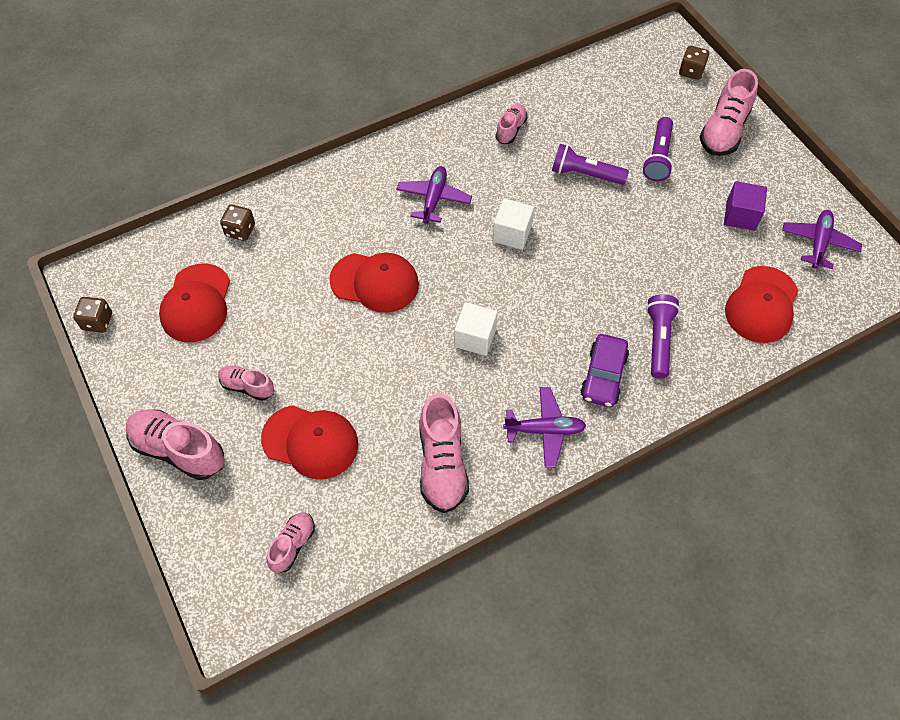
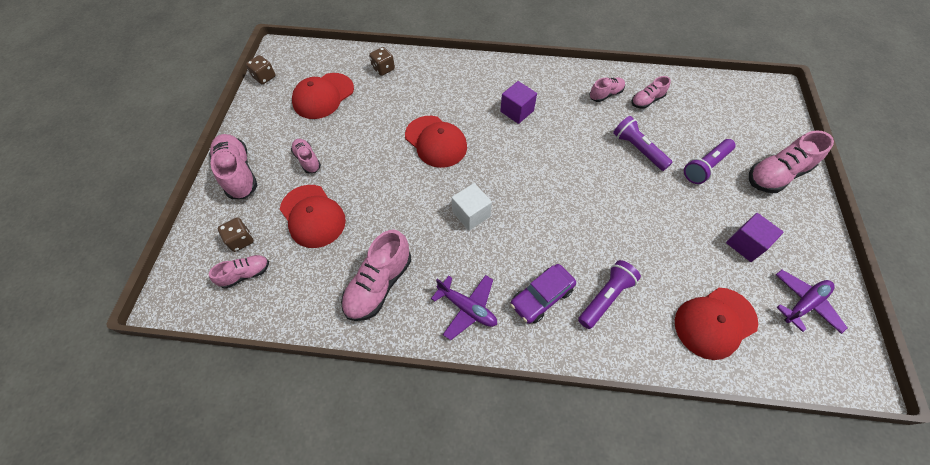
camera: 35 degrees right, 0 degrees up
(434, 199) = (517, 111): purple plane -> purple cube
(512, 234) = (552, 160): white cube -> none
(556, 114) = (647, 100): none -> pink shoe
(691, 71) = (778, 121): brown dice -> brown dice (241, 240)

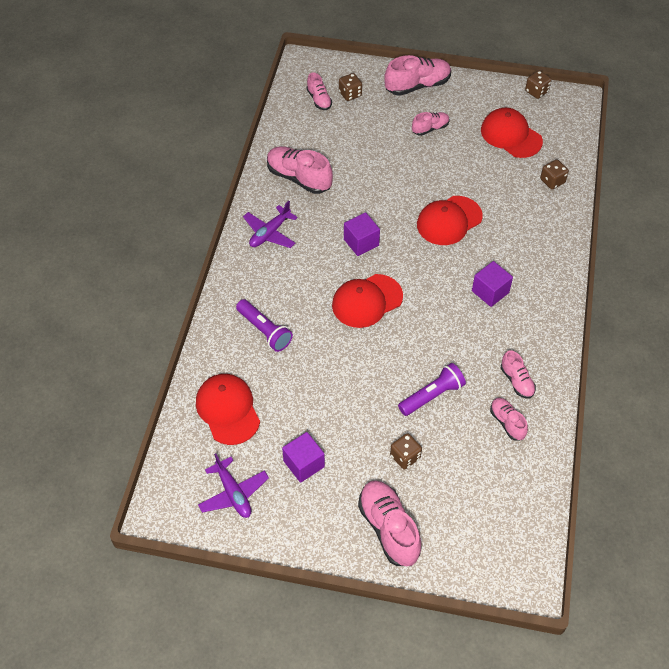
camera: 95 degrees right, 5 degrees down
(312, 216) = (369, 135): red cap -> red cap (367, 301)
(471, 214) = (361, 242): white cube -> purple cube
(541, 297) = (272, 284): purple car -> none
(705, 166) = (405, 457): purple flashlight -> brown dice

